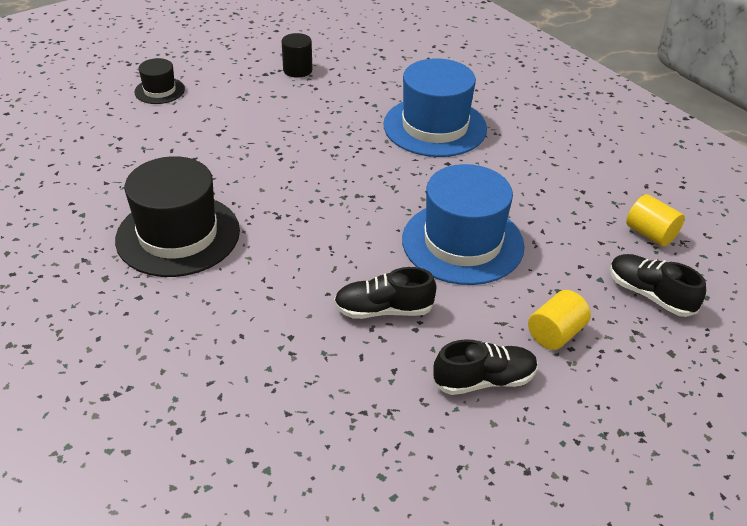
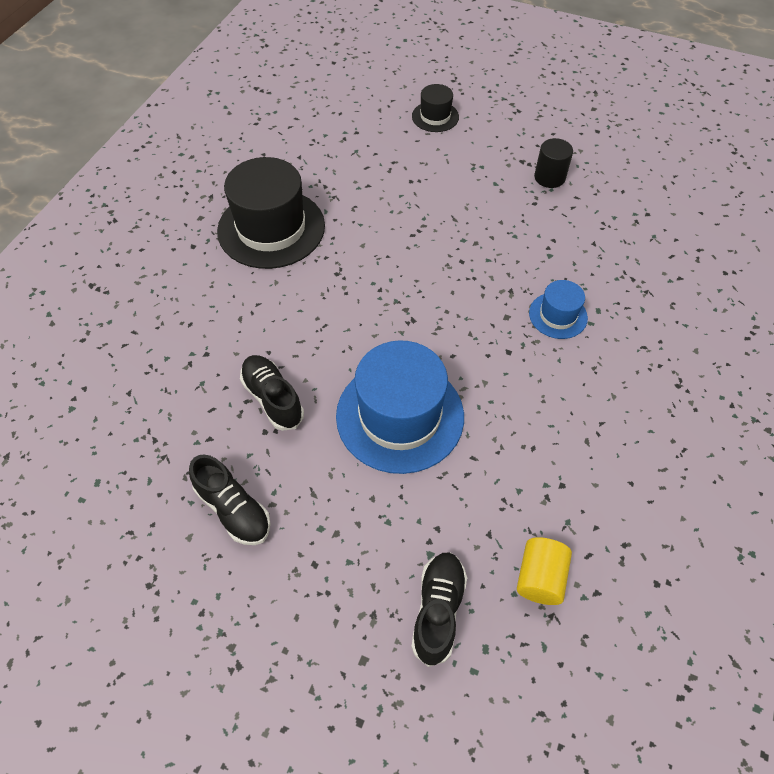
camera: 60 degrees right, 15 degrees up
(435, 127) = (558, 315): blue hat -> blue hat, size x0.50
(555, 333) = (326, 543): yellow cylinder -> none

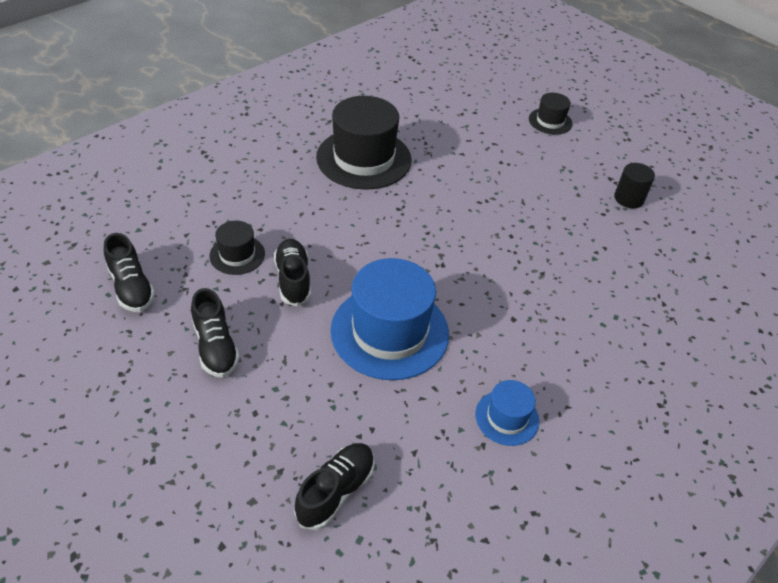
camera: 20 degrees right, 10 degrees down
(103, 480) = (131, 287): none -> black shoe
(198, 394) = (237, 255): none -> black hat
(540, 578) = (440, 505): yellow cylinder -> none
(558, 315) = (575, 307): blue hat -> blue hat (507, 417)

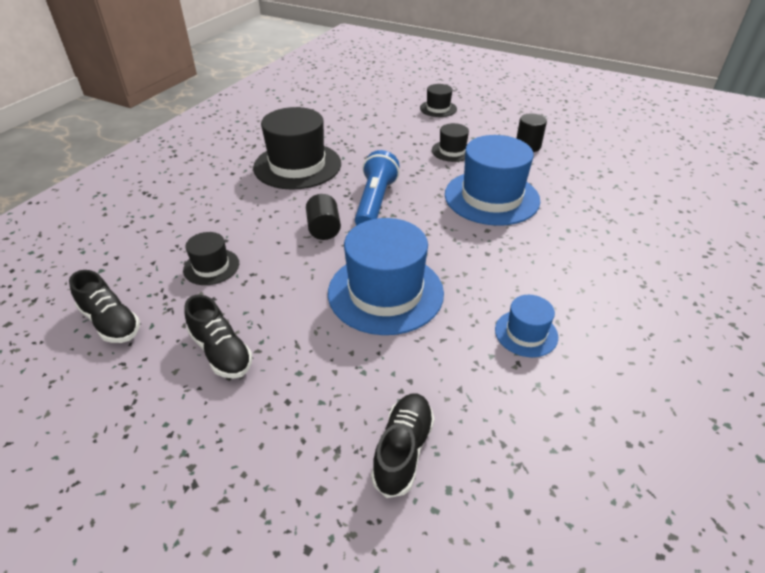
camera: 15 degrees left, 5 degrees down
(293, 280) = (275, 273): black shoe -> none
(359, 243) = (324, 229): none -> black cylinder
(425, 226) = (375, 202): none -> blue flashlight
(538, 183) = (452, 151): none -> black hat
(552, 254) = (491, 197): none -> blue hat

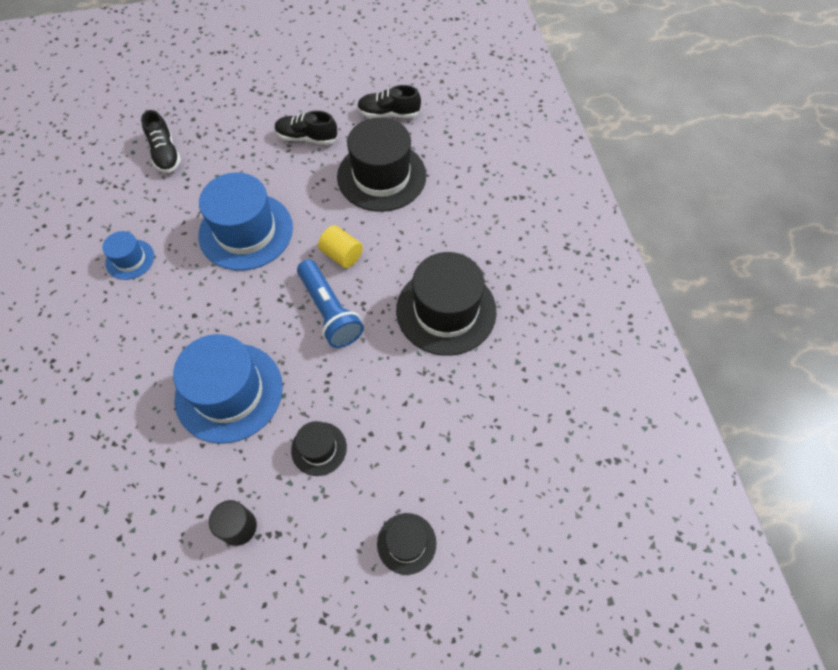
camera: 140 degrees right, 20 degrees up
(211, 267) = (381, 176): black hat -> black hat, size x2.01
(324, 229) = (342, 255): black cylinder -> yellow cylinder

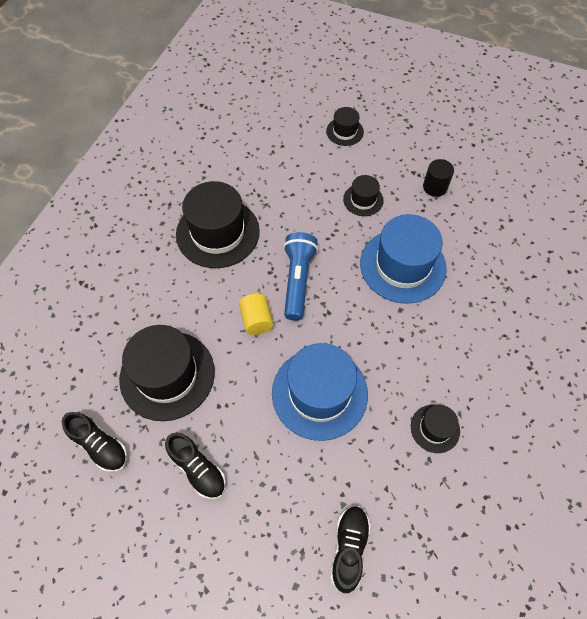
camera: 145 degrees left, 0 degrees up
(130, 259) = (435, 428): blue hat -> black hat

